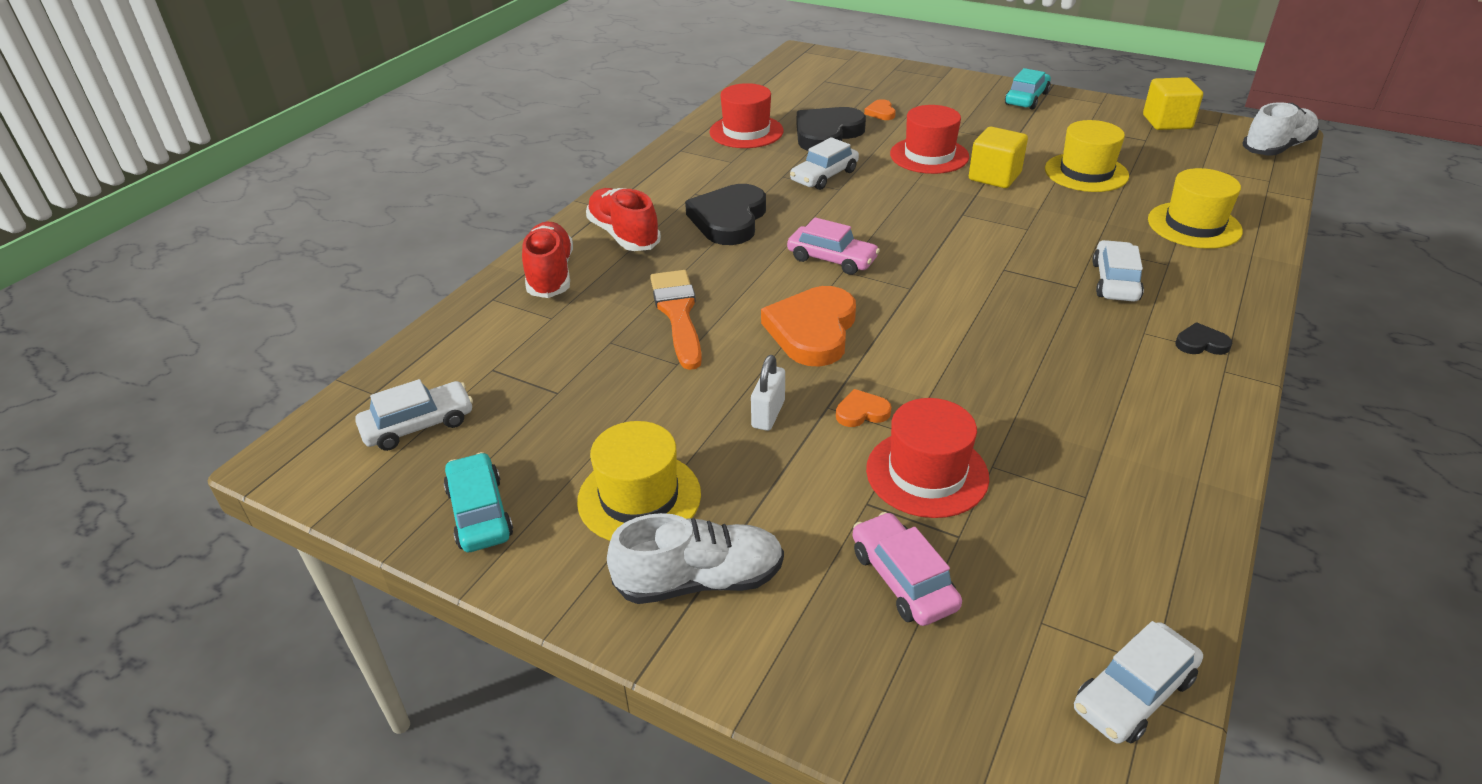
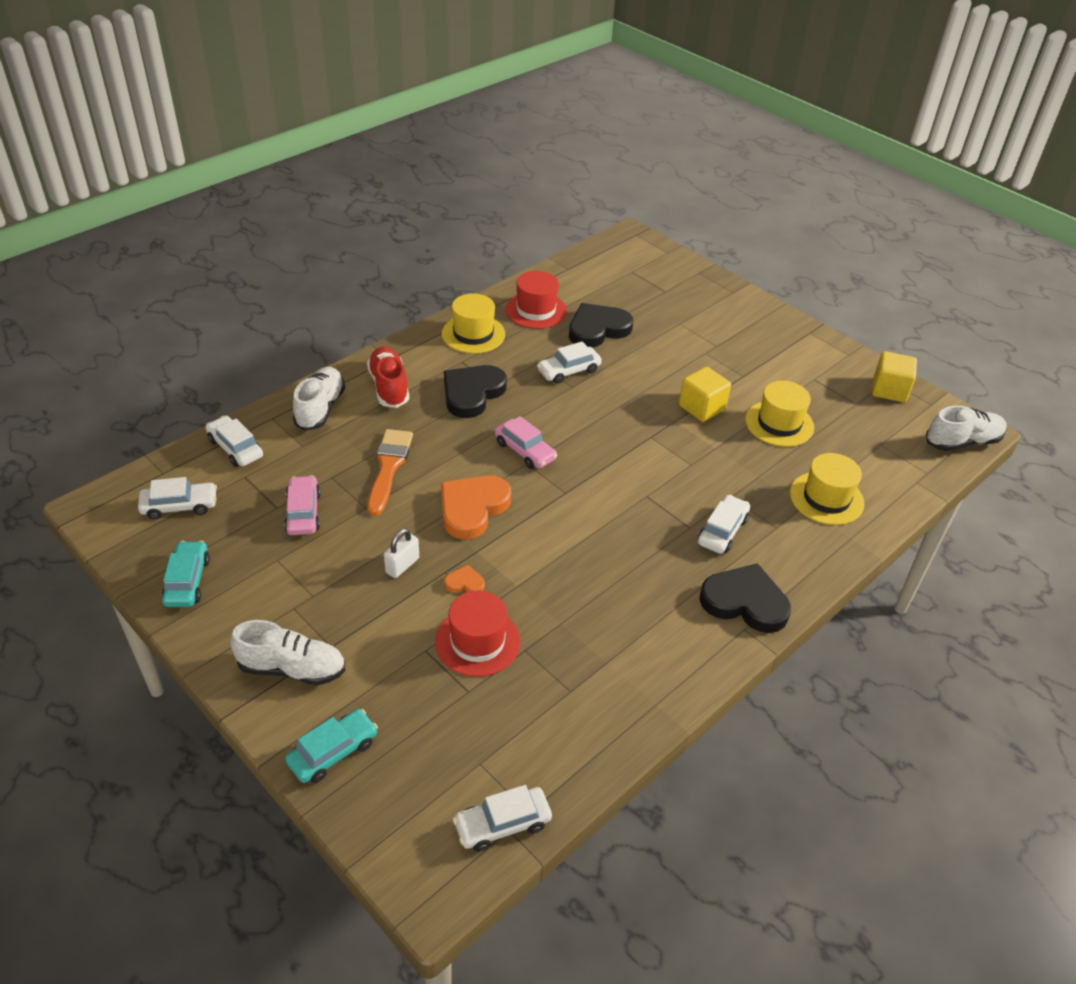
camera: 15 degrees right, 5 degrees up
(461, 341) = (235, 448): none -> white car
(550, 275) = (320, 408): red shoe -> white shoe
(639, 497) = (287, 601): yellow hat -> yellow hat (473, 334)
(881, 112) = (655, 318): orange heart -> none
(903, 579) = (414, 708): pink car -> pink car (303, 512)
(929, 155) = (664, 372): red hat -> none
(1026, 98) = (787, 334): turquoise car -> turquoise car (333, 752)
(1201, 343) = (745, 602): black heart -> black heart, size x2.22

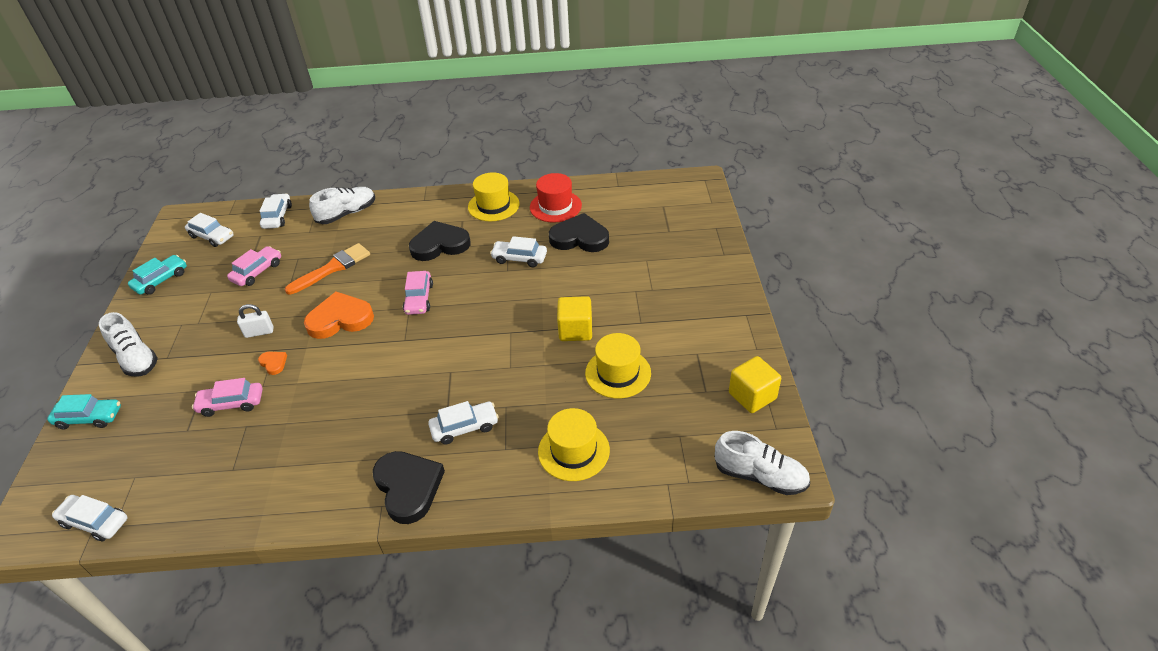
camera: 45 degrees right, 0 degrees up
(389, 387) = (399, 218): red shoe -> none
(477, 641) = (231, 403): red hat -> pink car

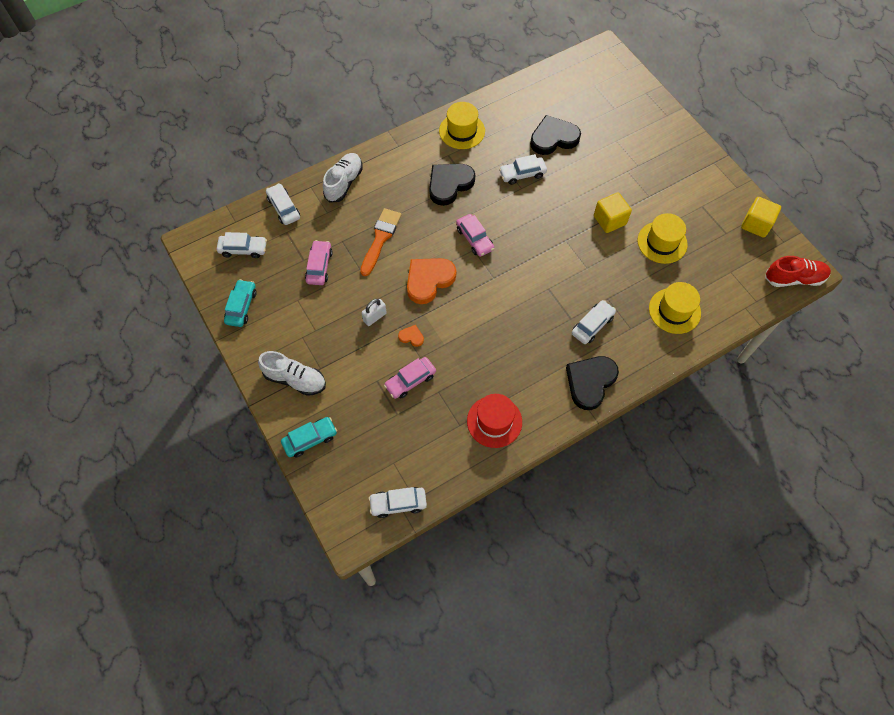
camera: 30 degrees left, 20 degrees up
(408, 487) = (590, 382): black heart -> black heart turned 90 degrees counterclockwise
(555, 206) = (512, 114): red hat -> red hat (494, 421)
(760, 476) = (794, 278): white shoe -> red shoe

